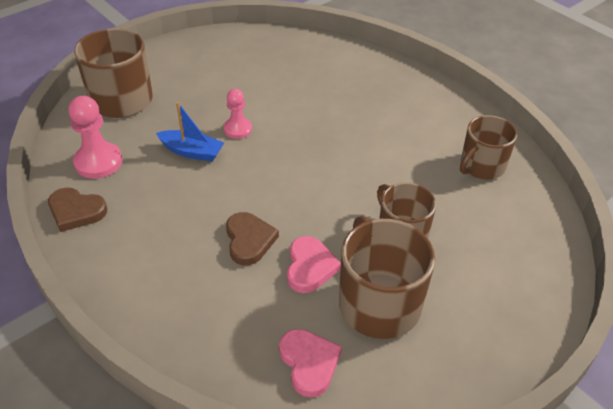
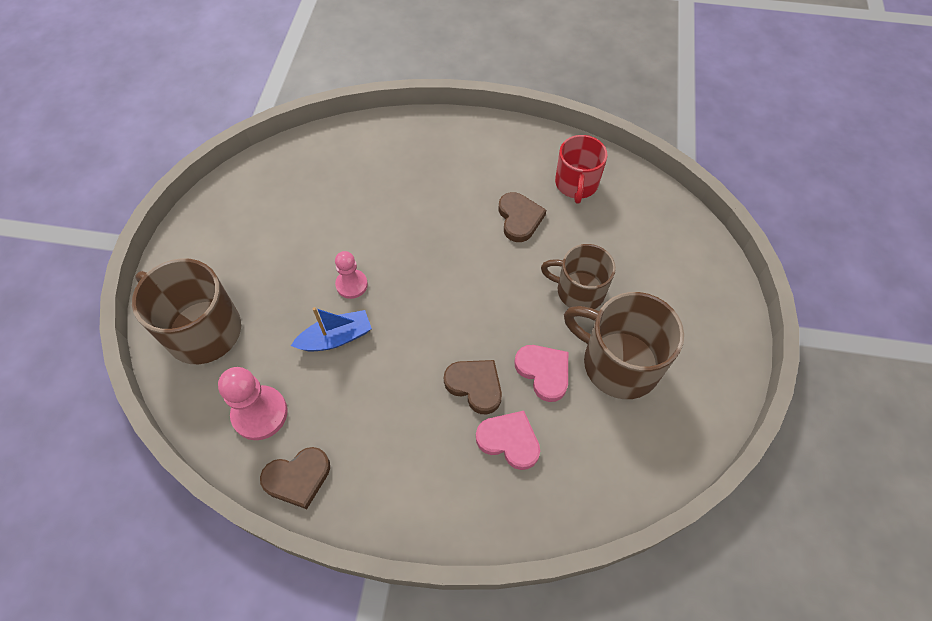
camera: 40 degrees left, 15 degrees up
(309, 363) = (621, 452): pink heart -> pink heart (509, 440)
(406, 161) = (519, 218): none -> brown heart
(481, 166) = (576, 184): brown mug -> red mug

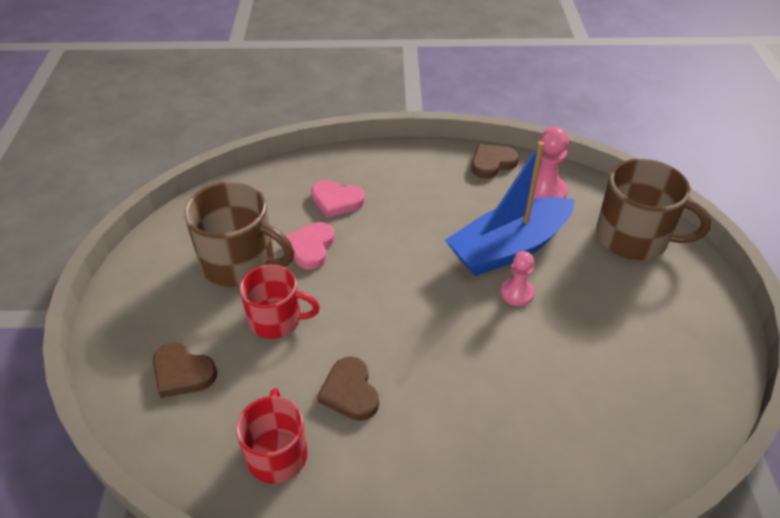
camera: 170 degrees right, 15 degrees down
(336, 338) = (509, 248): blue boat -> blue boat, size x1.94
(475, 386) = (371, 230): brown heart -> brown heart (182, 373)
(543, 372) = (311, 247): pink heart -> pink heart turned 60 degrees clockwise
(579, 291) = (276, 320): brown mug -> red mug

